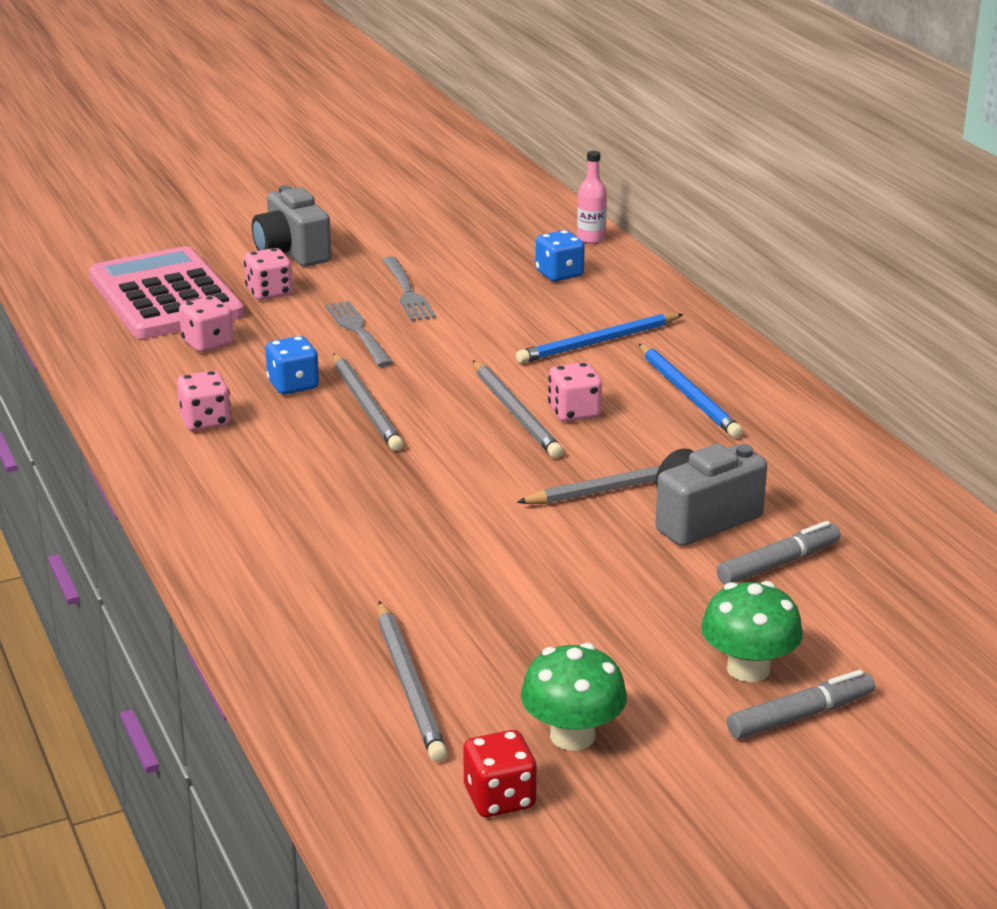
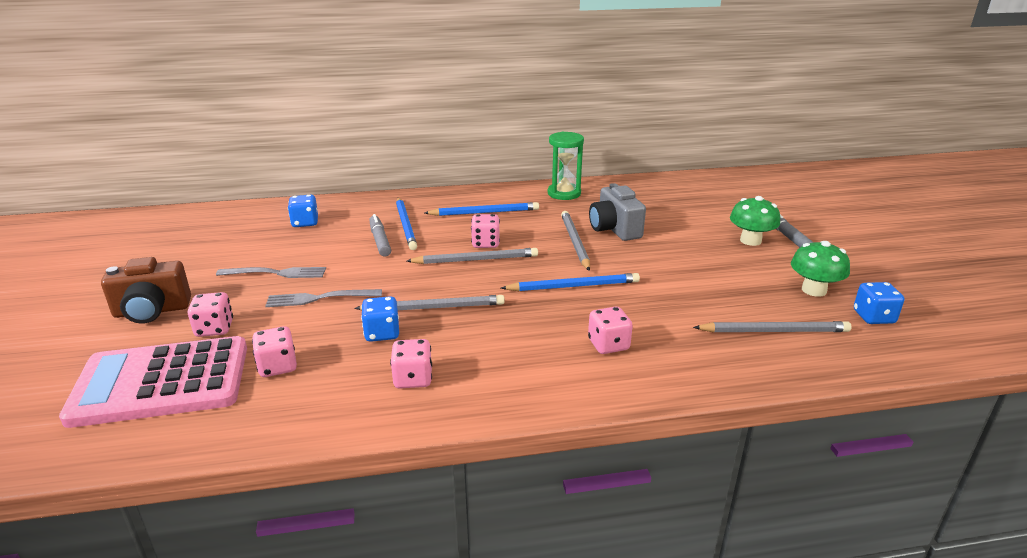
camera: 75 degrees left, 0 degrees up
(292, 252) = (152, 311): grey camera -> brown camera
(319, 541) = (608, 345): none -> pink dice
(473, 499) = (573, 286): none -> blue pencil
(499, 798) = (873, 317): red dice -> blue dice
(591, 239) = (267, 207): pink bottle -> none
(778, 564) = (660, 220): grey marker -> grey marker (380, 240)
(828, 455) = (564, 193): none -> green hourglass

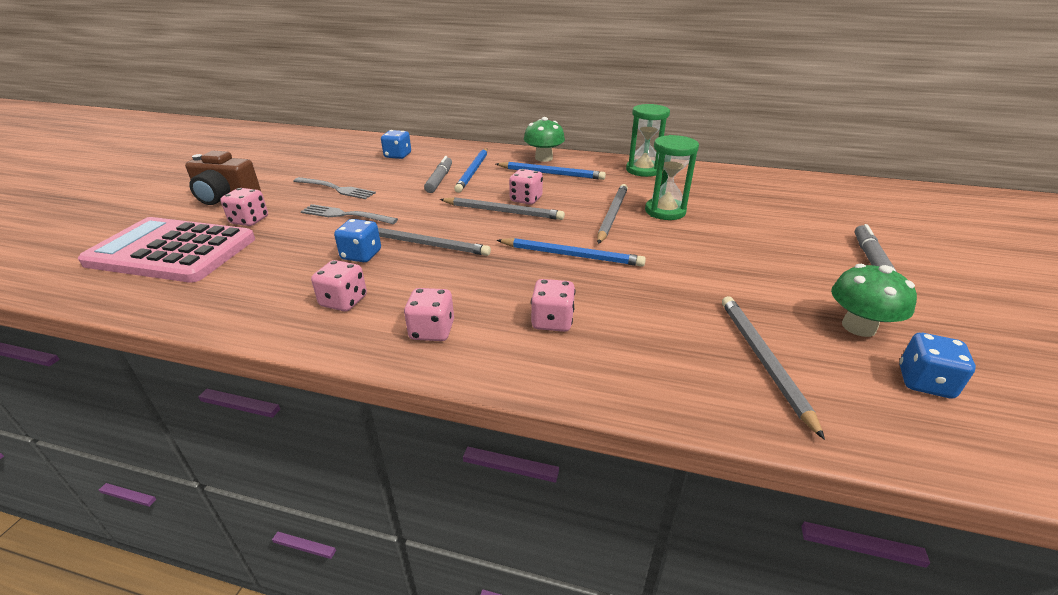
camera: 25 degrees right, 5 degrees up
(277, 366) = (257, 261): pink dice -> pink dice (432, 331)
(614, 229) = (665, 211): grey camera -> green hourglass
(750, 240) = (817, 253): green mushroom -> green mushroom (543, 158)
(774, 331) = (763, 360): grey pencil -> grey pencil turned 120 degrees counterclockwise

